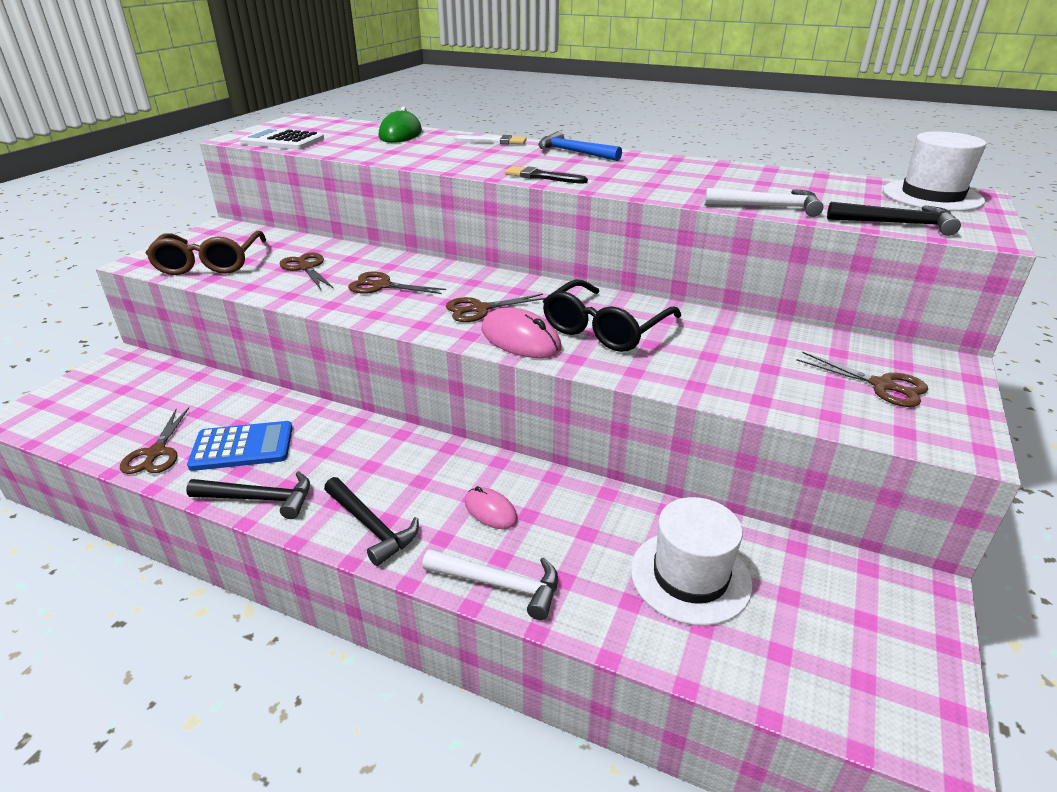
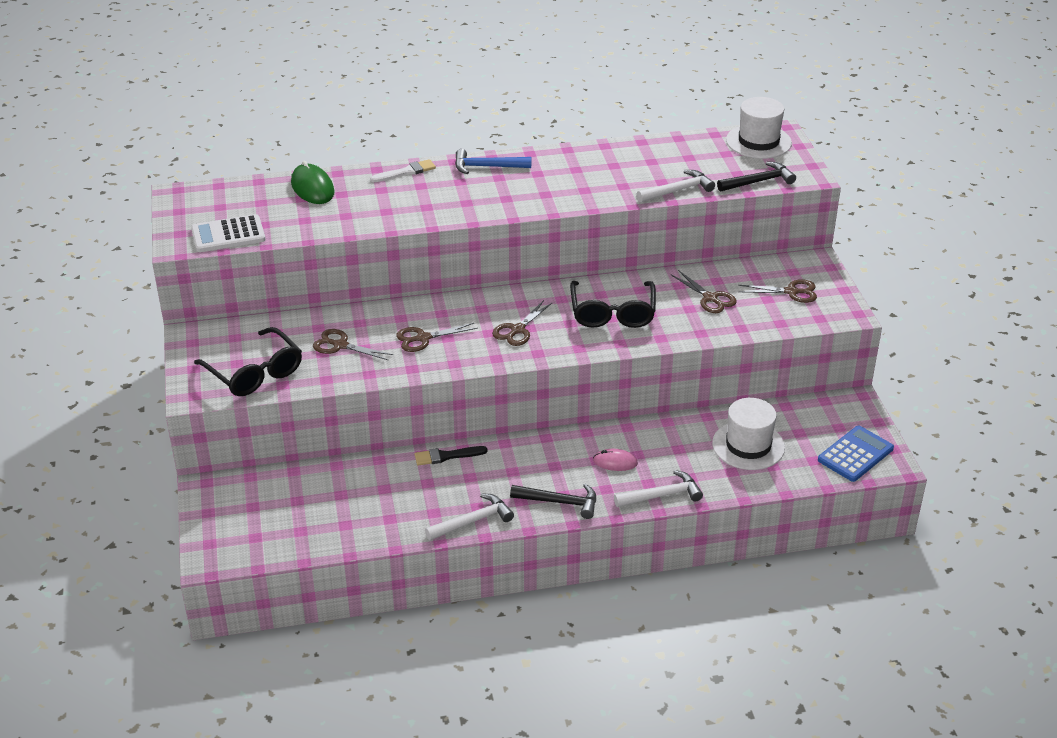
camera: 35 degrees left, 5 degrees up
(156, 453) = (359, 530): brown scissors -> brown scissors (710, 298)
(210, 263) = (254, 372): brown glasses -> black glasses
(242, 447) = (412, 499): blue calculator -> blue calculator (855, 454)
(259, 499) = (473, 521): black hammer -> white hammer
(520, 339) = (572, 343): pink mouse -> none
(541, 176) = (502, 208): black brush -> black brush (446, 456)

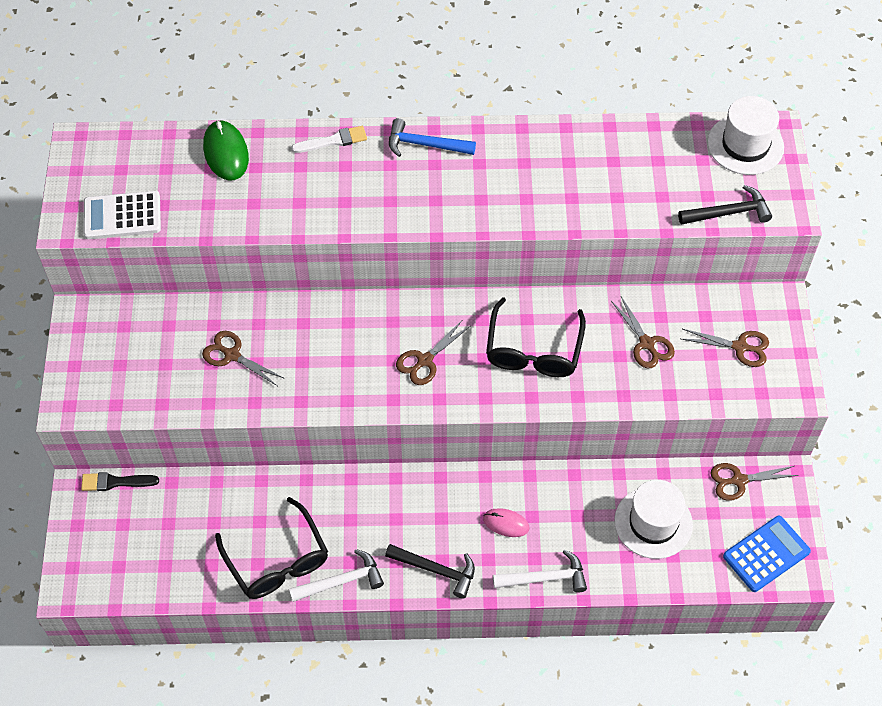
camera: 10 degrees right, 20 degrees up
(254, 372) = (136, 381): black glasses -> black glasses (277, 560)
(423, 338) = (321, 358): brown scissors -> brown scissors (738, 480)
(446, 456) = (331, 487): black brush -> black brush (115, 482)
(678, 190) = (632, 214): white hammer -> none

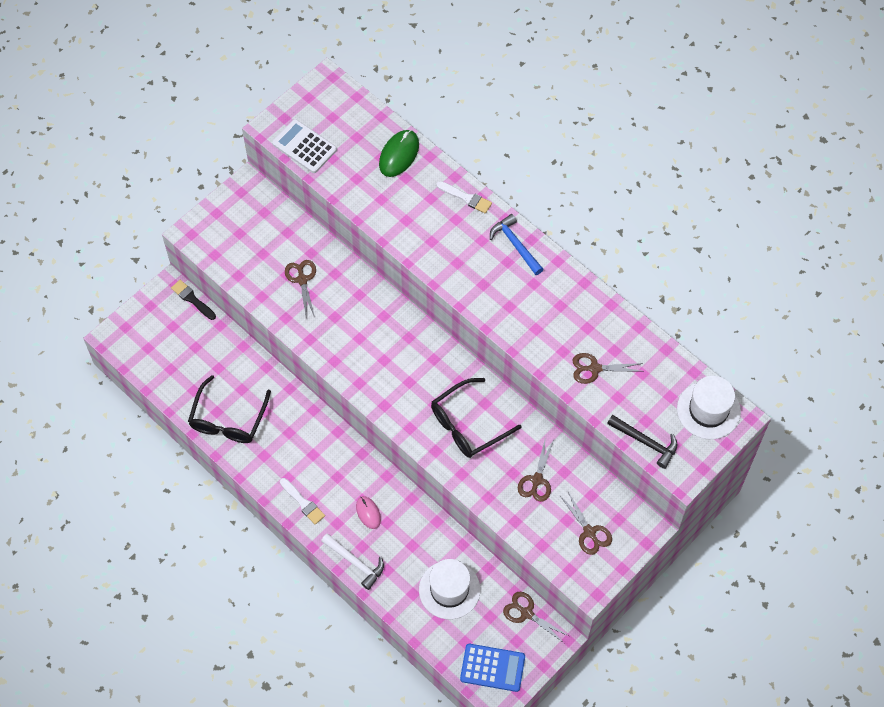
camera: 45 degrees right, 5 degrees up
(341, 581) = (248, 462): white hammer -> none
(424, 360) = (400, 376): brown scissors -> brown scissors (594, 368)
(436, 570) = (303, 502): black hammer -> white brush

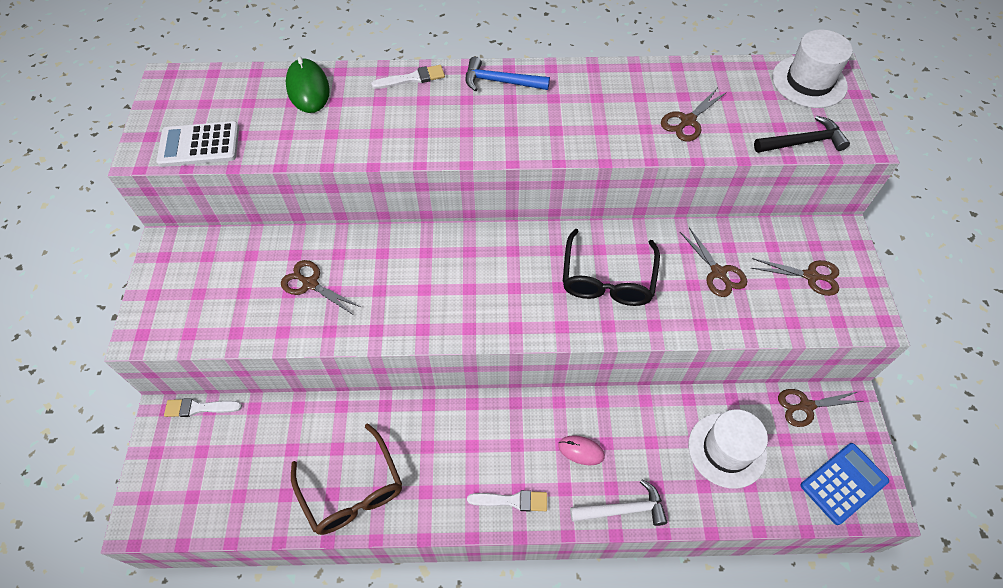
camera: 45 degrees left, 5 degrees down
(192, 299) = (199, 408): black brush -> white brush
(228, 419) = (352, 489): black glasses -> brown glasses

